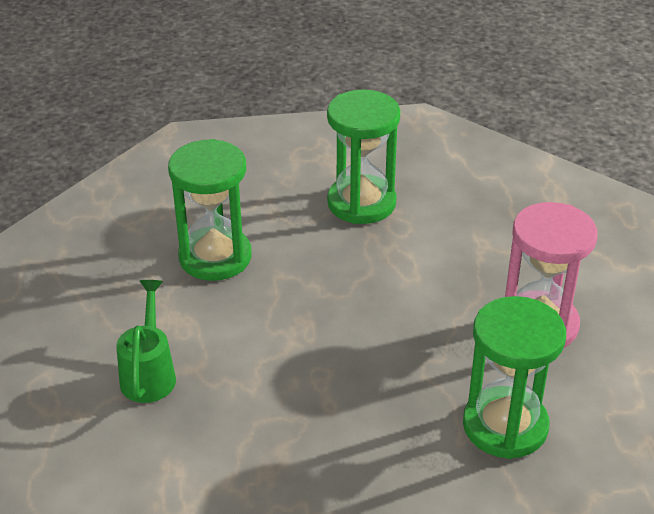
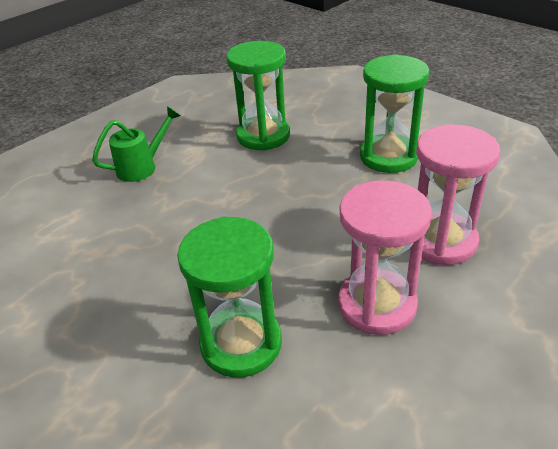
camera: 55 degrees right, 0 degrees up
(506, 247) = (441, 241): none -> pink hourglass

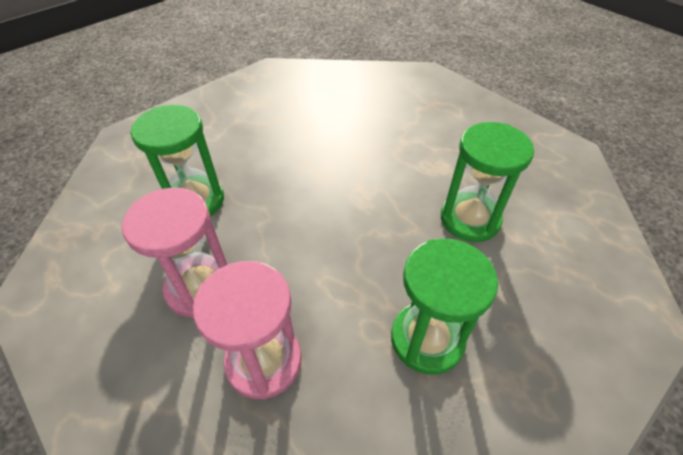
camera: 90 degrees right, 10 degrees up
(142, 167) = (413, 136): green watering can -> none

